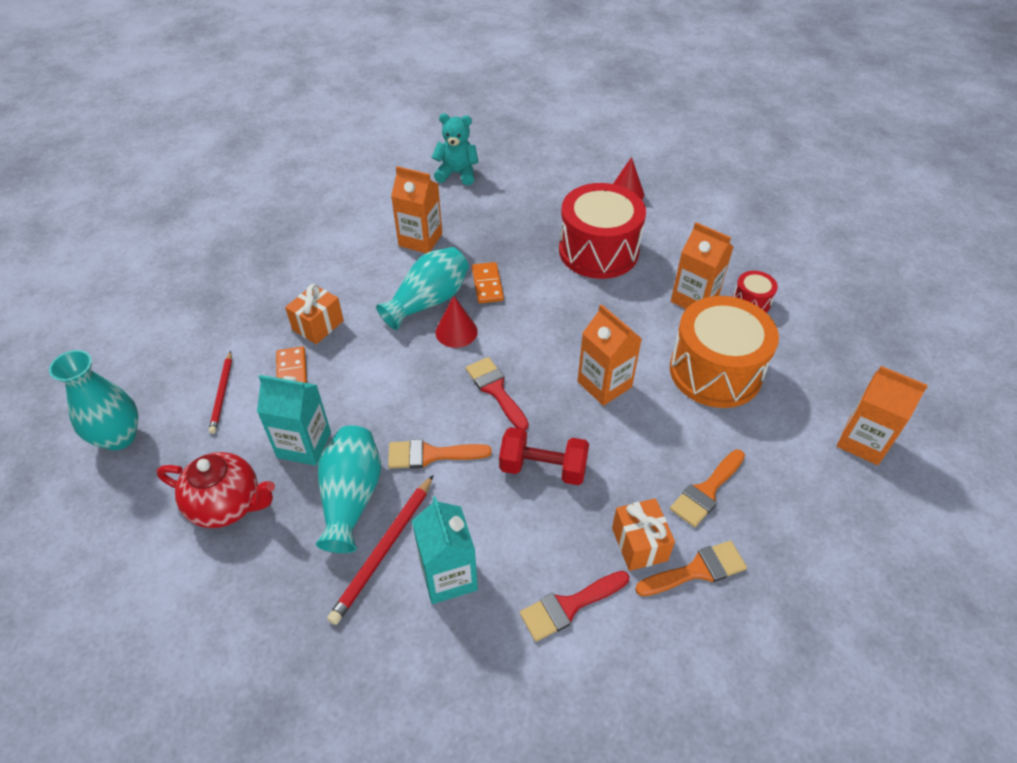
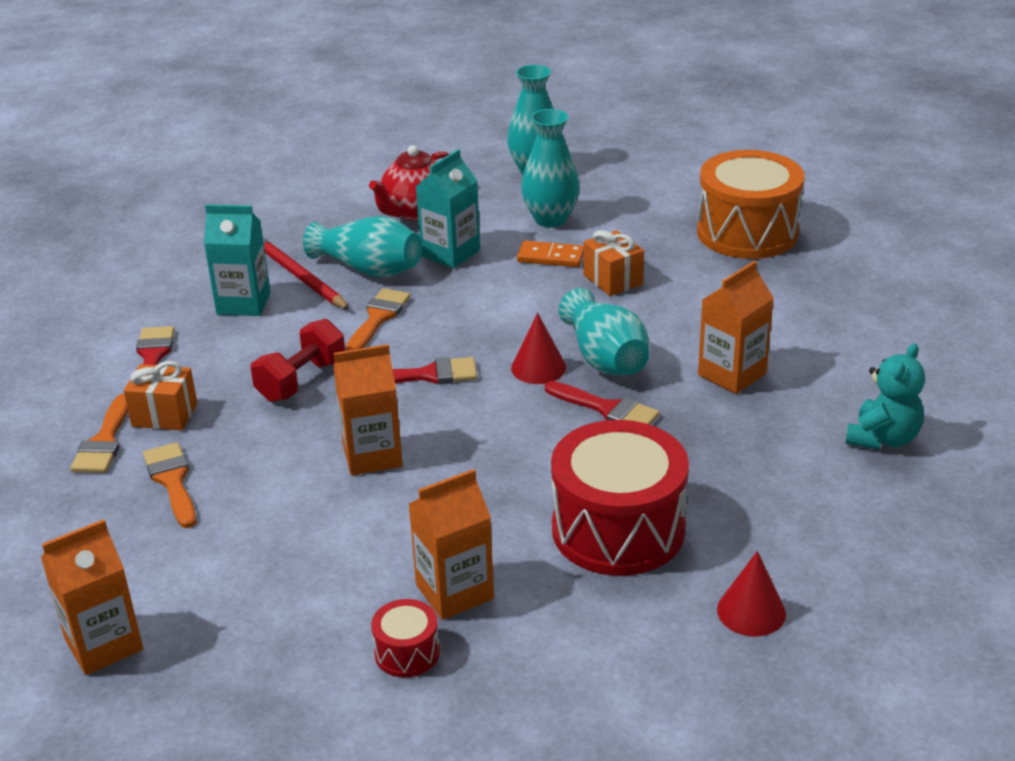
camera: 115 degrees right, 15 degrees down
(222, 394) = (550, 219): red pencil -> turquoise vase
(487, 284) = (607, 409): orange domino -> red brush
(715, 371) = (316, 557): orange drum -> orange drum (747, 232)

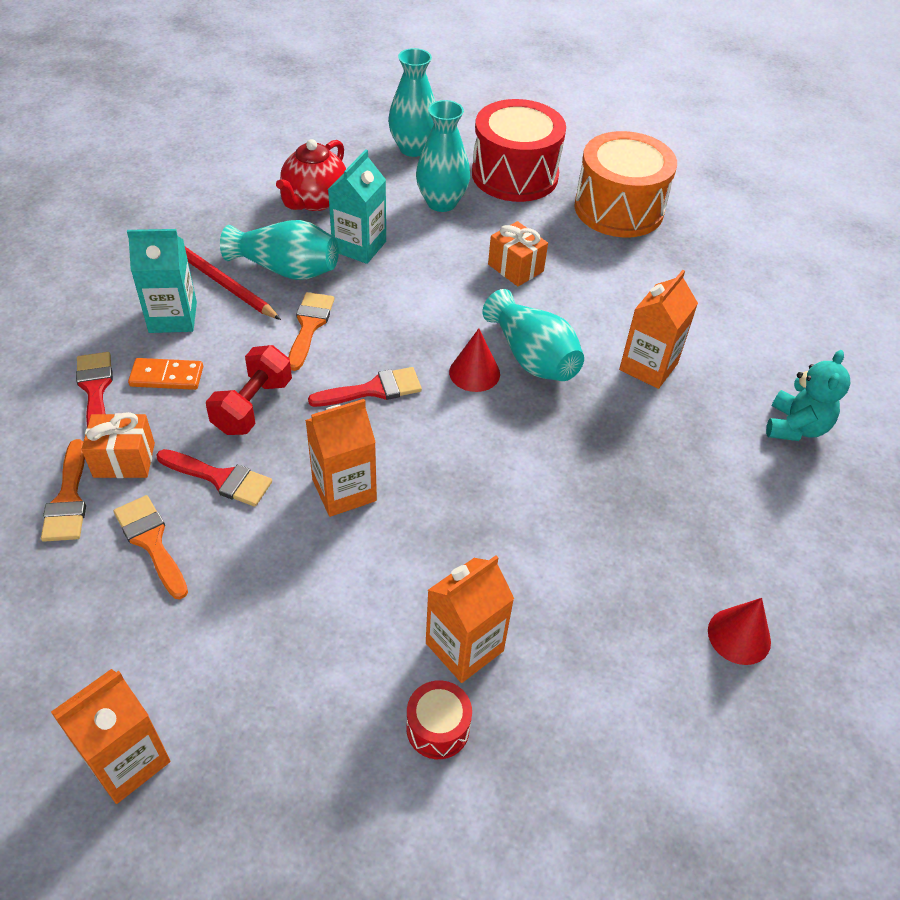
camera: 15 degrees left, 15 degrees up
(550, 257) = (453, 246): orange domino -> orange domino (167, 376)
(607, 409) = (549, 415): red brush -> red brush (220, 478)
(618, 529) = (596, 554): red drum -> red drum (515, 175)

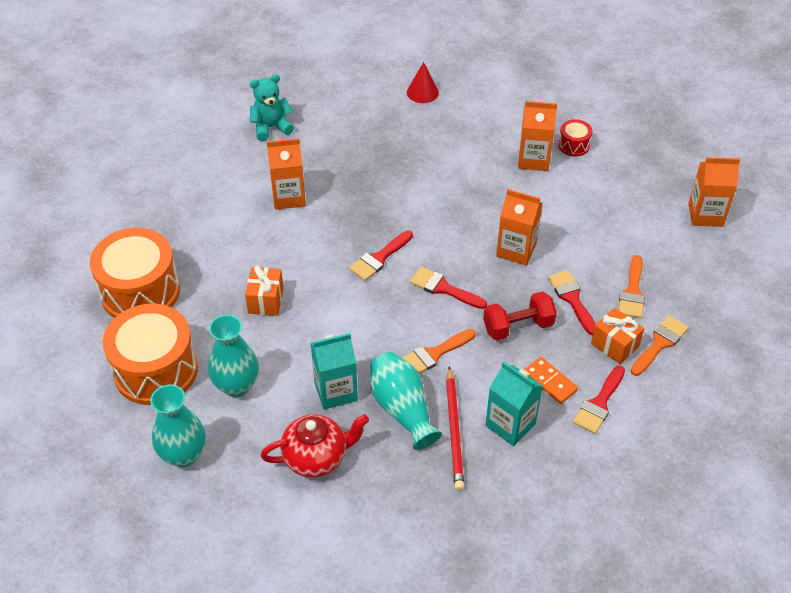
camera: 130 degrees left, 0 degrees up
(474, 373) = (379, 258): red cone -> red brush
(515, 175) = (156, 370): red drum -> orange drum
(532, 357) = (338, 244): turquoise vase -> none

